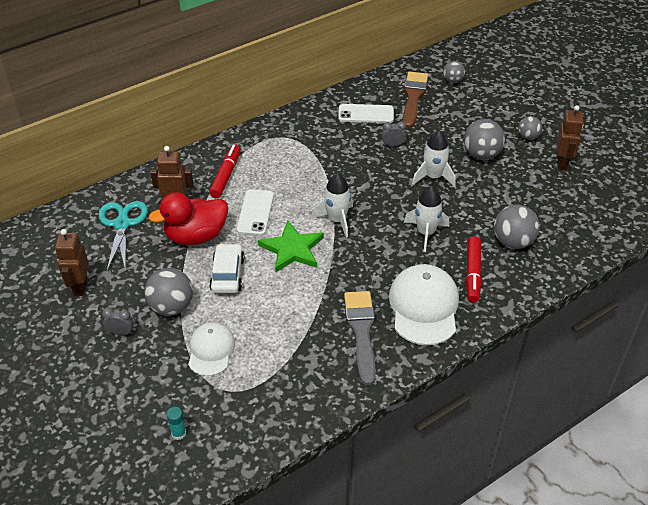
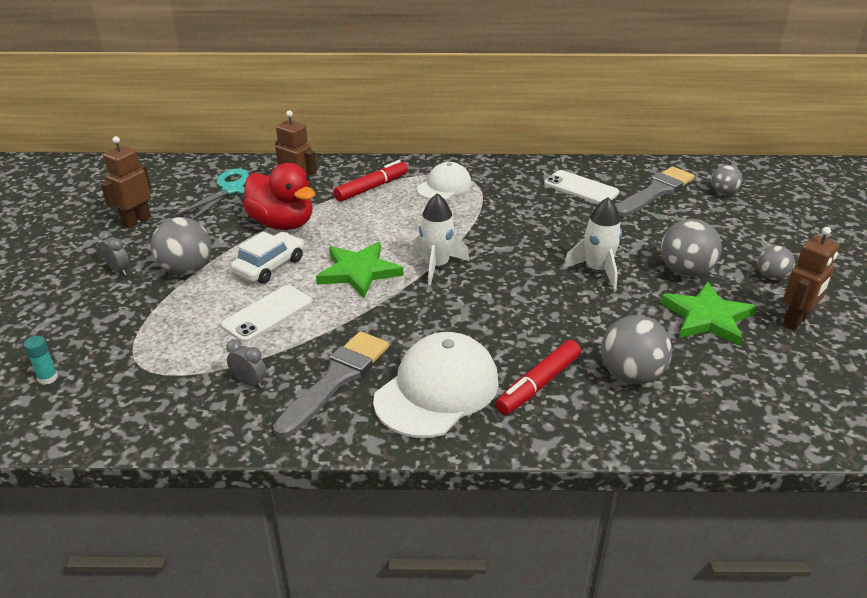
camera: 35 degrees right, 10 degrees down
(196, 236) = (282, 224): red duck -> red duck turned 150 degrees counterclockwise
(211, 350) = (171, 322): white cap -> white cap (444, 186)
(255, 212) = (362, 227): white phone -> white phone (267, 314)
(392, 145) = (581, 224): grey clock -> grey clock (249, 382)
(413, 97) = (655, 192): brown brush -> grey brush
(425, 233) = (525, 318): white rocket -> none
(518, 182) = (707, 317): none -> green star

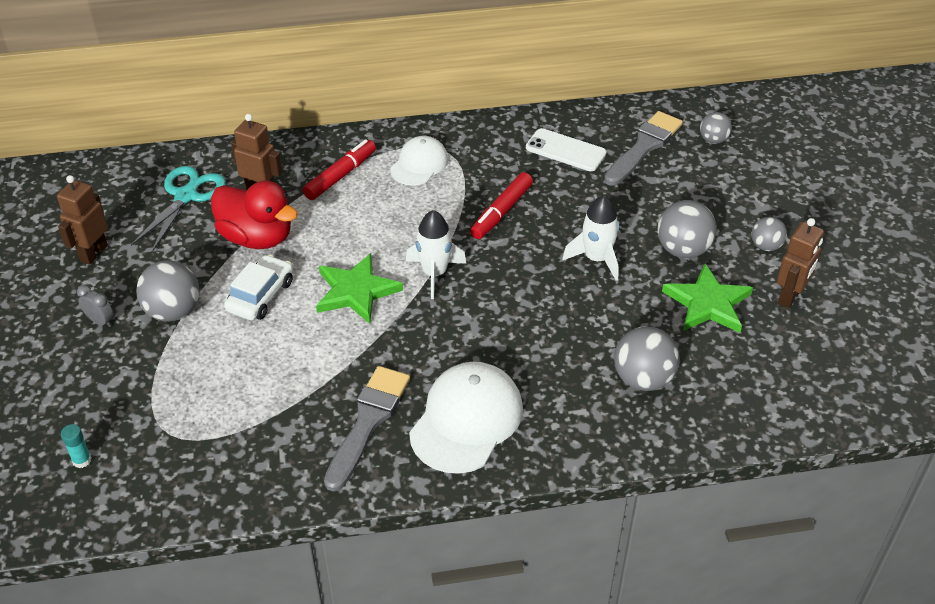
camera: 10 degrees left, 10 degrees up
(249, 382) = (285, 437): grey clock -> none
(267, 314) = (277, 356): white phone -> none
(538, 384) = (559, 401): red marker -> red marker (501, 212)

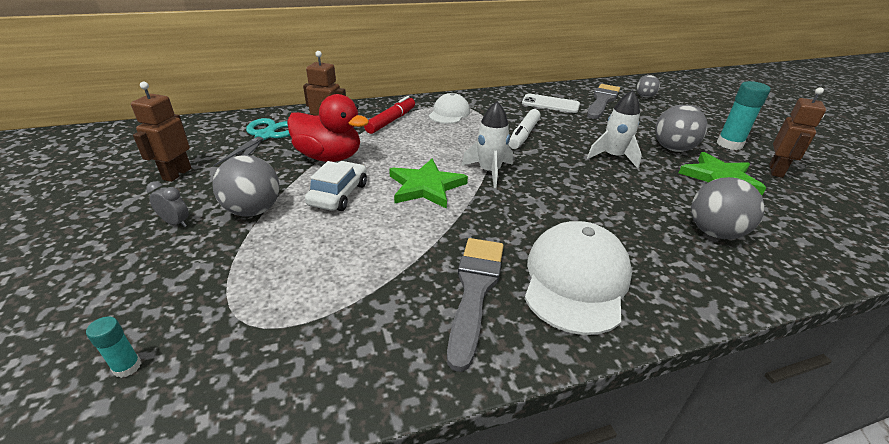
camera: 10 degrees left, 10 degrees down
(501, 212) = (523, 135): red marker -> white marker
(765, 246) = (729, 144): grey ball -> turquoise glue stick

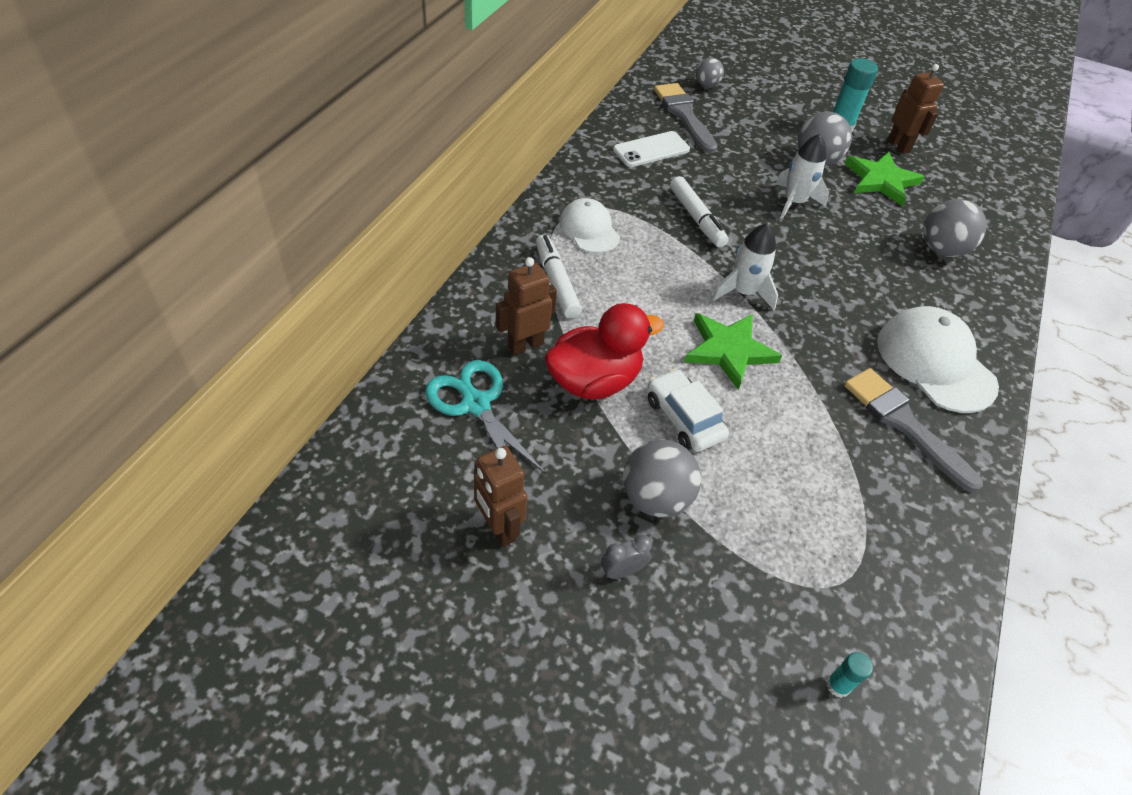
camera: 50 degrees left, 15 degrees up
(391, 121) = (556, 282): red marker -> white marker

